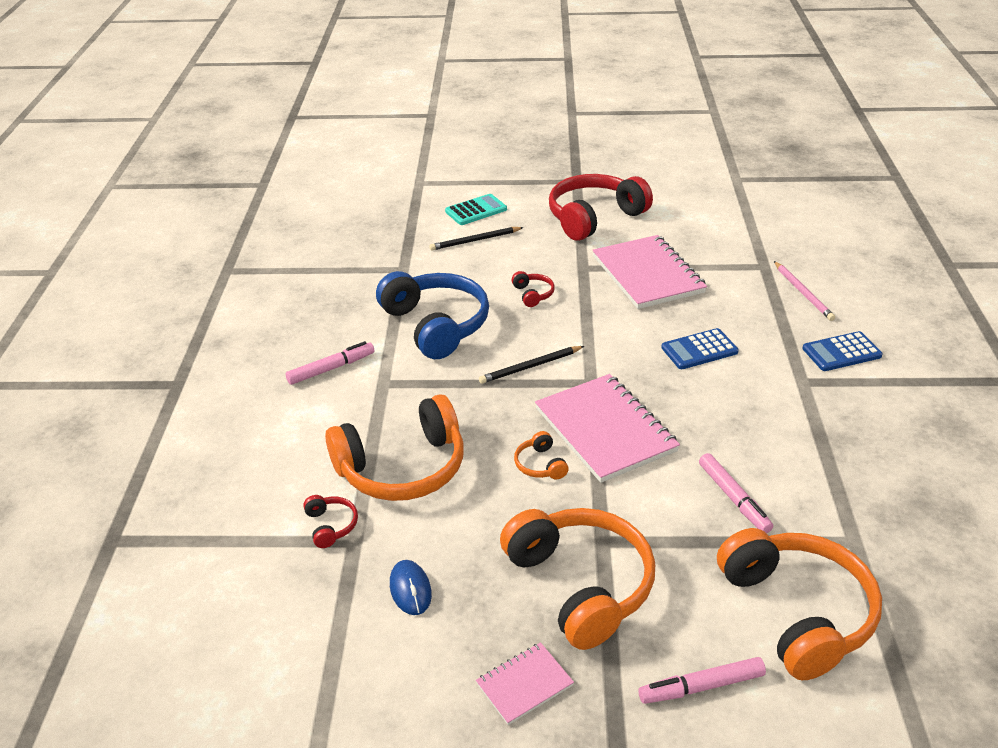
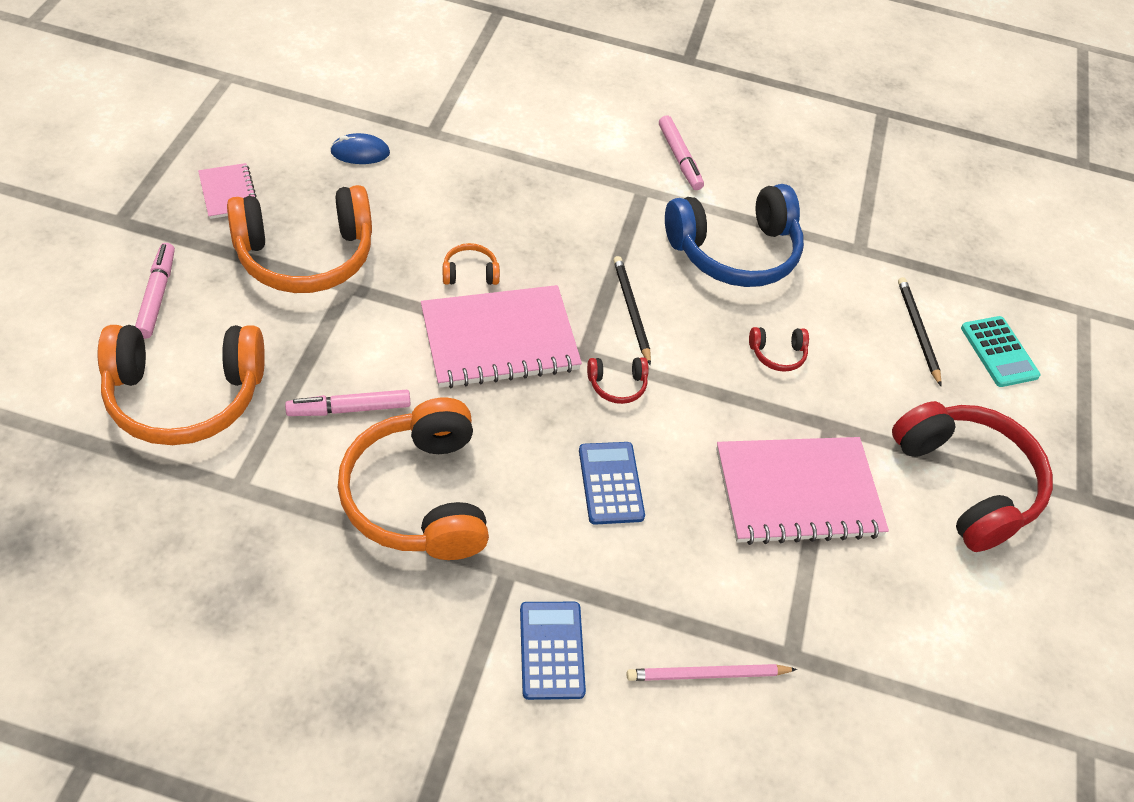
camera: 95 degrees right, 15 degrees up
(331, 526) = (456, 122): red headphones -> red headphones (617, 385)
(402, 468) = (509, 178): orange headphones -> orange headphones (419, 496)

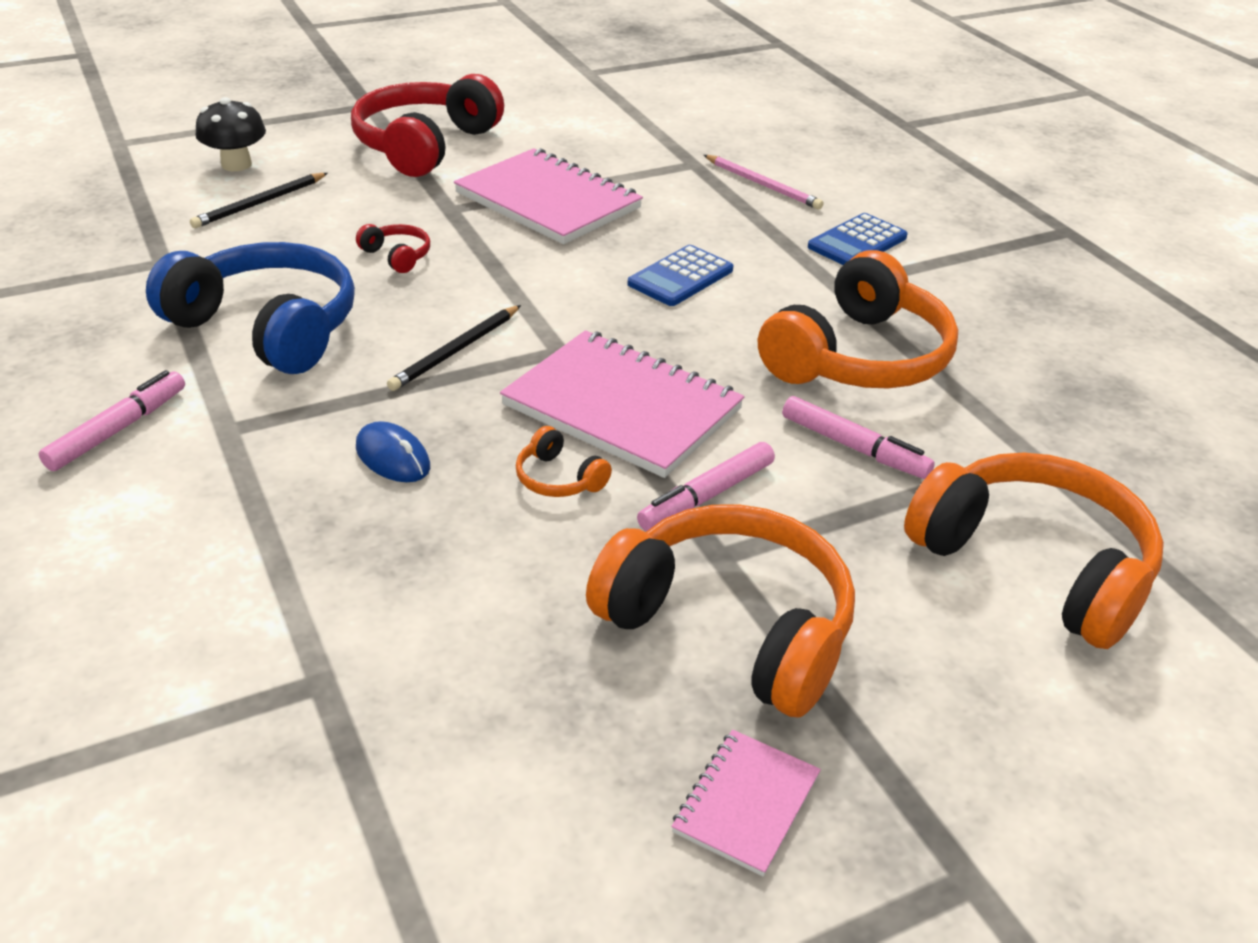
camera: 125 degrees left, 15 degrees down
(157, 295) = (989, 707): pink marker -> pink marker (707, 496)
(360, 152) = (469, 726): blue mouse -> blue mouse (393, 457)
(617, 385) = (569, 318): red headphones -> none
(999, 352) = (236, 165): turquoise calculator -> black mushroom

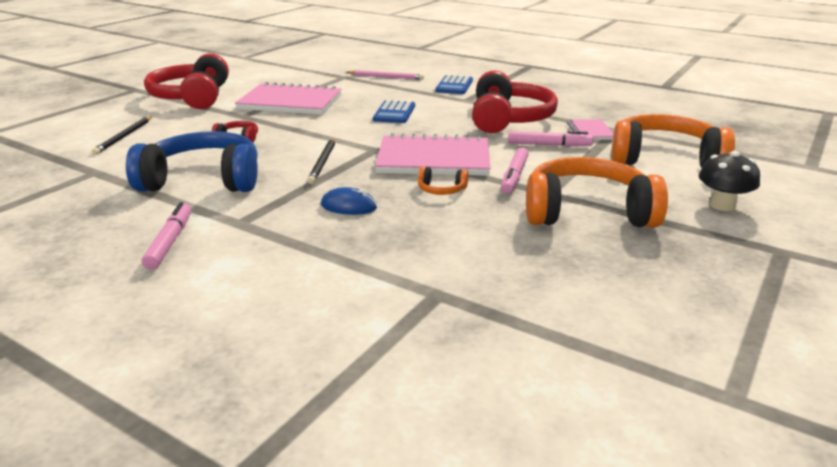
camera: 30 degrees left, 10 degrees down
(236, 165) = (85, 126): black mushroom -> black mushroom (722, 205)
(746, 804) = (677, 261): pink notebook -> pink notebook (590, 131)
(858, 357) = (509, 119): orange headphones -> red headphones

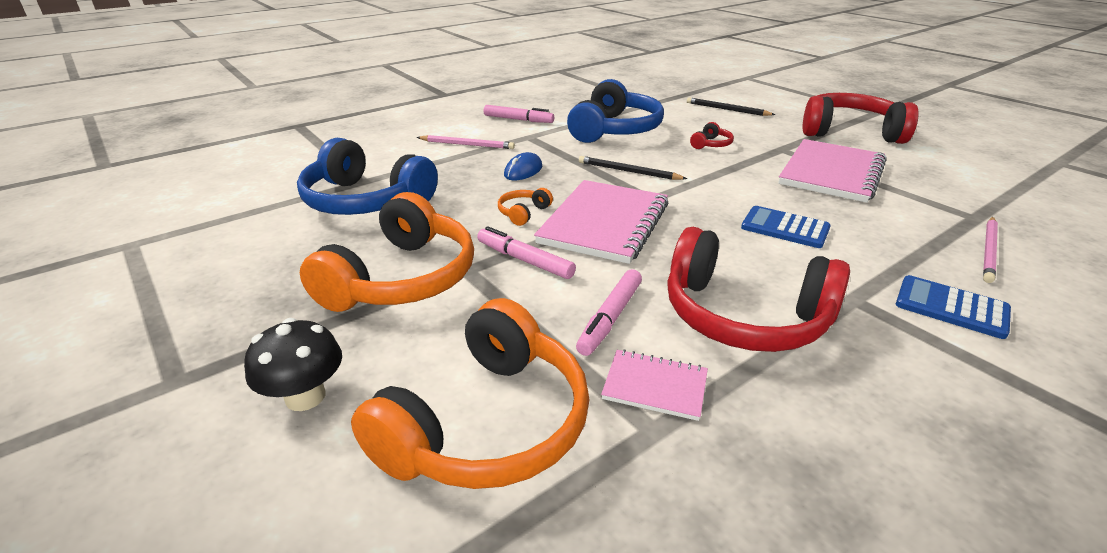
camera: 110 degrees right, 5 degrees up
(282, 256) = (467, 145): none -> pink pencil
(484, 273) = (366, 201): none -> blue headphones

